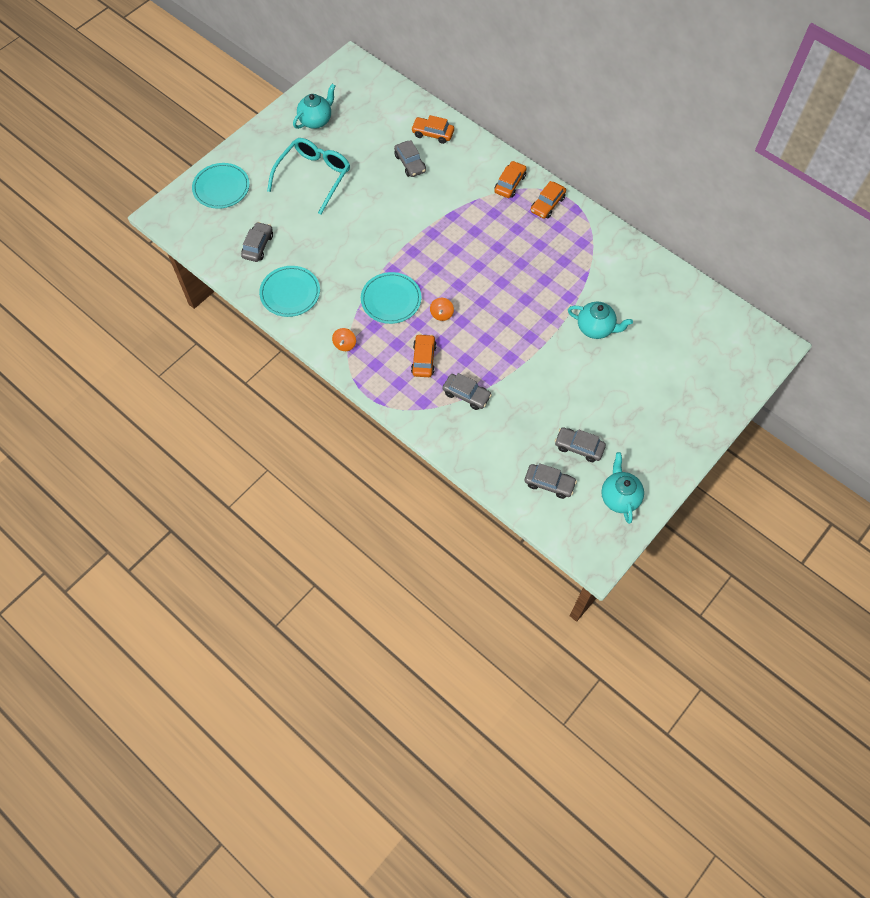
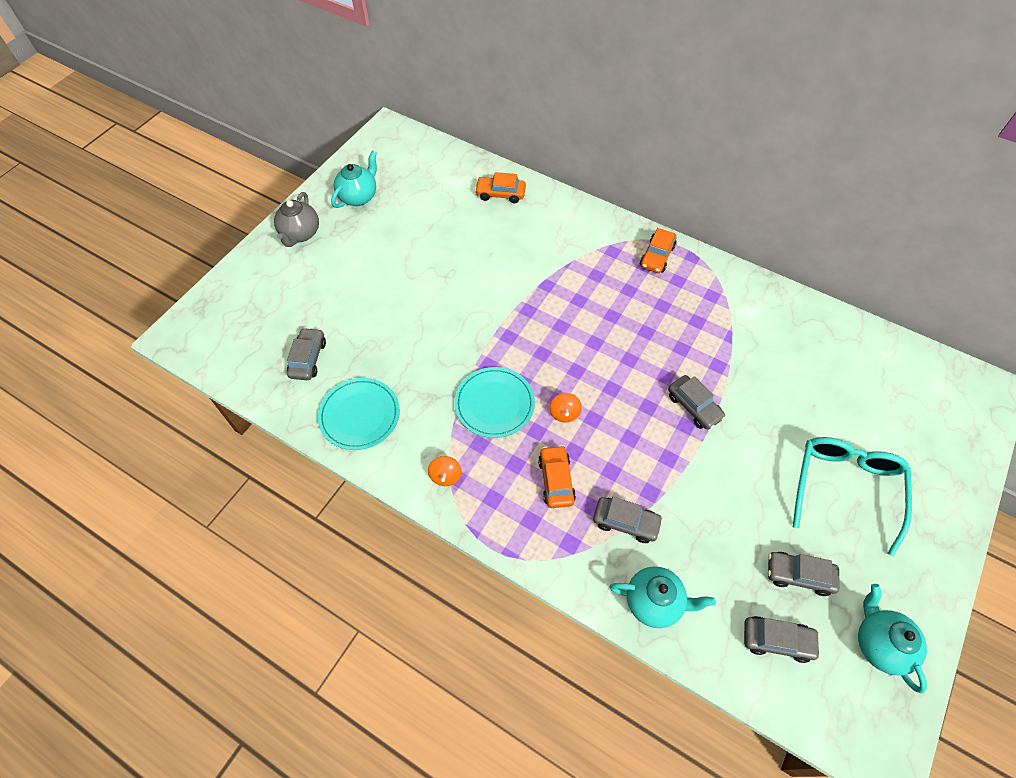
camera: 10 degrees left, 5 degrees down
(221, 188) = (251, 291): turquoise plate -> none
(265, 146) = (300, 234): none -> grey teapot
(314, 176) = (367, 262): turquoise glasses -> turquoise glasses (845, 488)
(410, 163) = (481, 231): grey car -> grey car (694, 406)
(510, 184) = (606, 238): orange car -> none
(596, 328) = (764, 401): turquoise teapot -> turquoise teapot (654, 602)

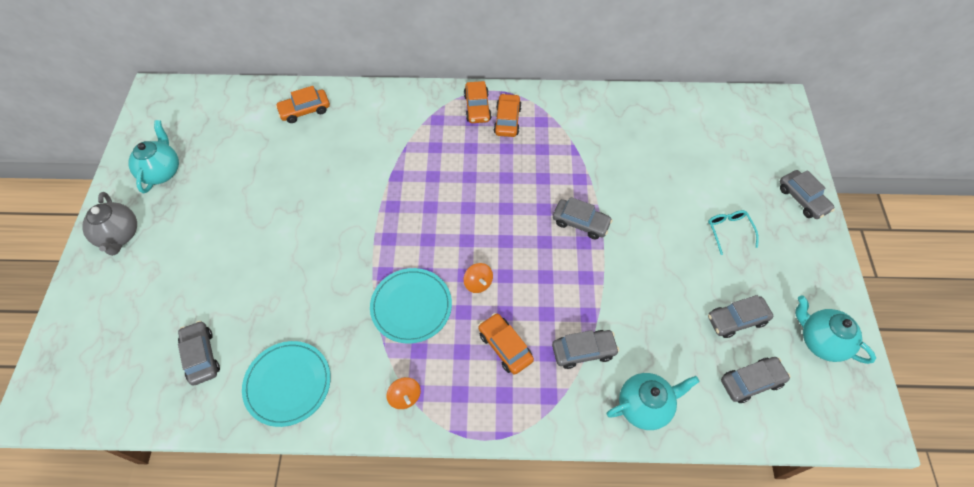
camera: 30 degrees left, 0 degrees up
(679, 280) = (507, 120): none -> orange car
(845, 488) = (729, 231): turquoise glasses -> turquoise glasses, size x0.47
(951, 497) = (802, 199): none -> grey car

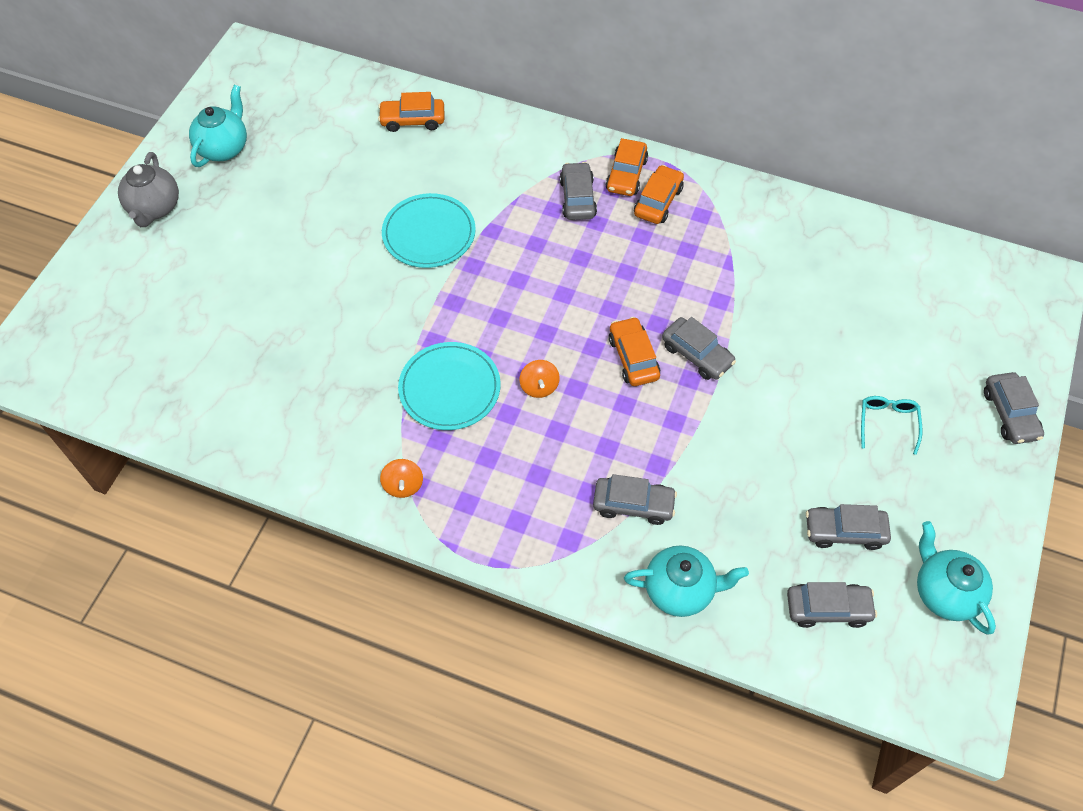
camera: 20 degrees right, 0 degrees up
(201, 356) = (198, 368): grey car -> grey car (577, 198)
(288, 384) = (280, 428): turquoise plate -> turquoise plate (429, 233)
(505, 347) = (541, 468): orange car -> orange car (633, 358)

